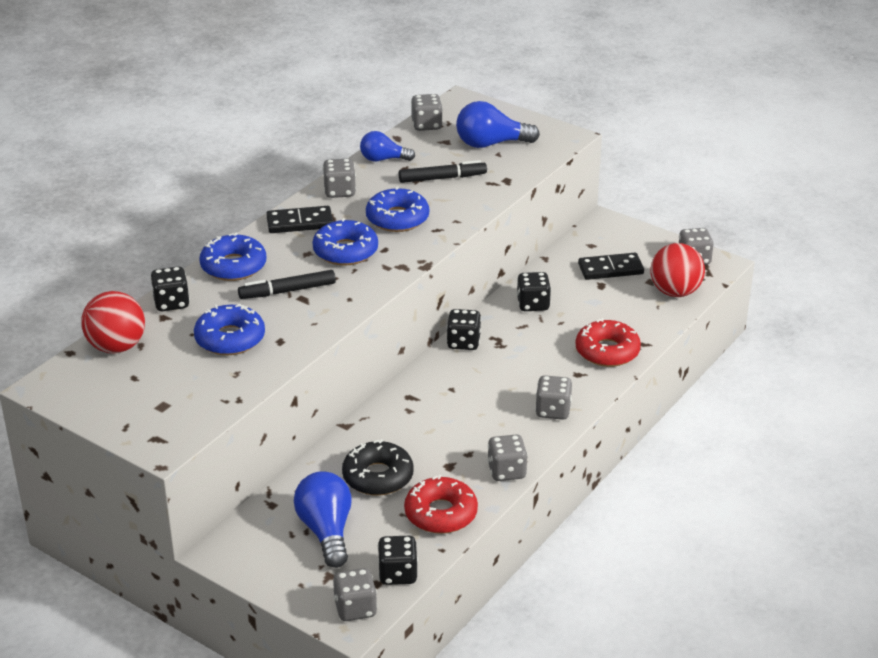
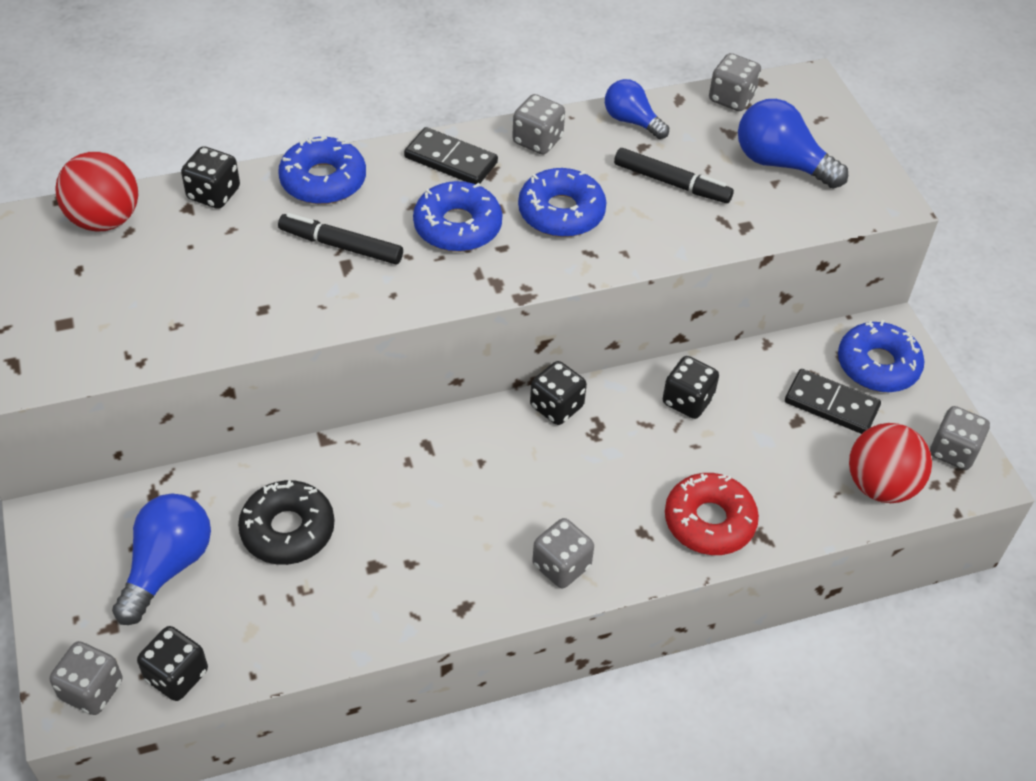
camera: 35 degrees right, 15 degrees up
(230, 339) = (218, 275): blue donut -> blue donut (877, 365)
(441, 513) = (300, 625): red donut -> none
(506, 471) = (426, 616): grey dice -> none

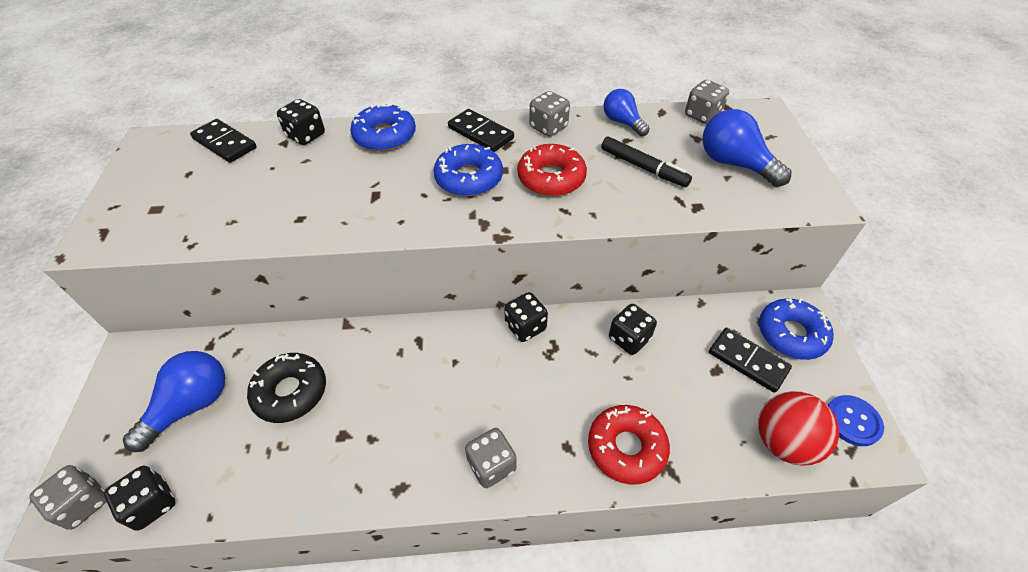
camera: 15 degrees right, 0 degrees up
(105, 220) = (224, 143): red ball -> black domino
(341, 246) = (377, 181): black marker -> none
(561, 212) = (551, 178): blue donut -> red donut
(953, 451) = (852, 421): grey dice -> blue button

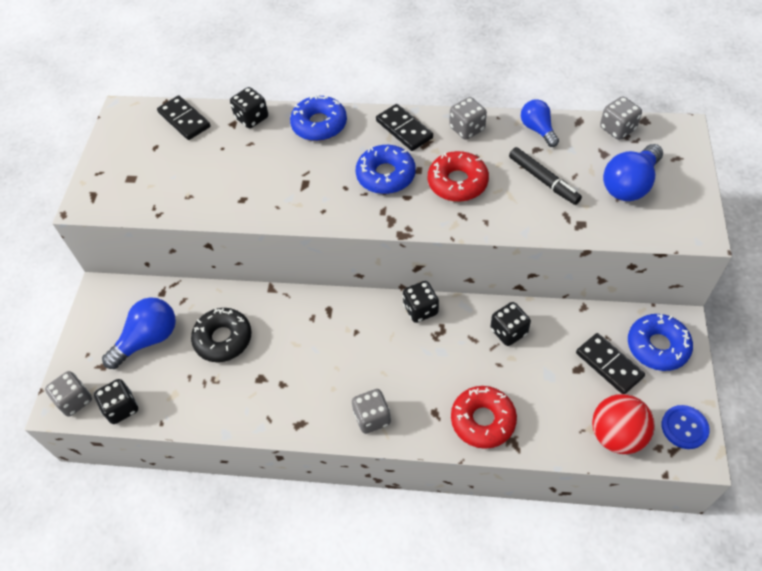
camera: 15 degrees right, 5 degrees up
(734, 164) = (630, 185): blue light bulb -> blue light bulb turned 105 degrees counterclockwise

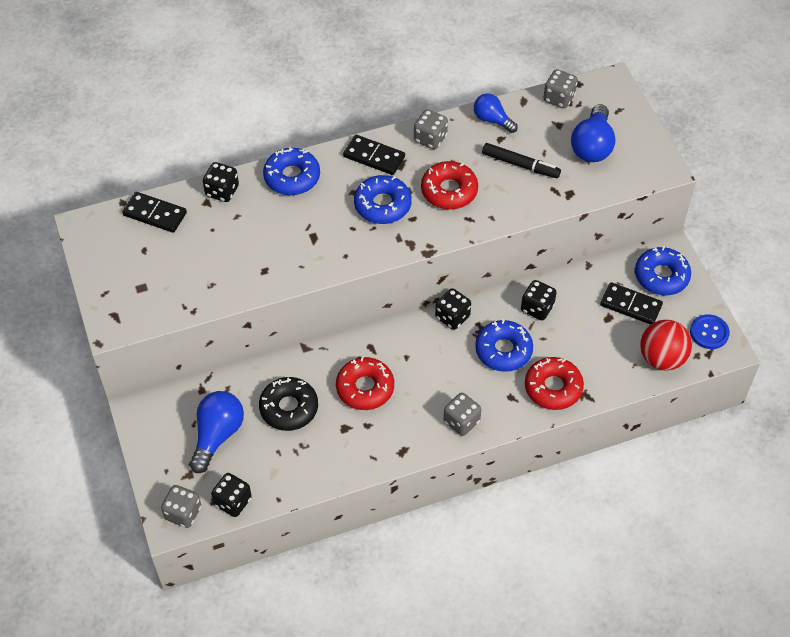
camera: 30 degrees left, 0 degrees up
(301, 347) = (365, 388): none -> red donut
(452, 361) = (503, 350): none -> blue donut

